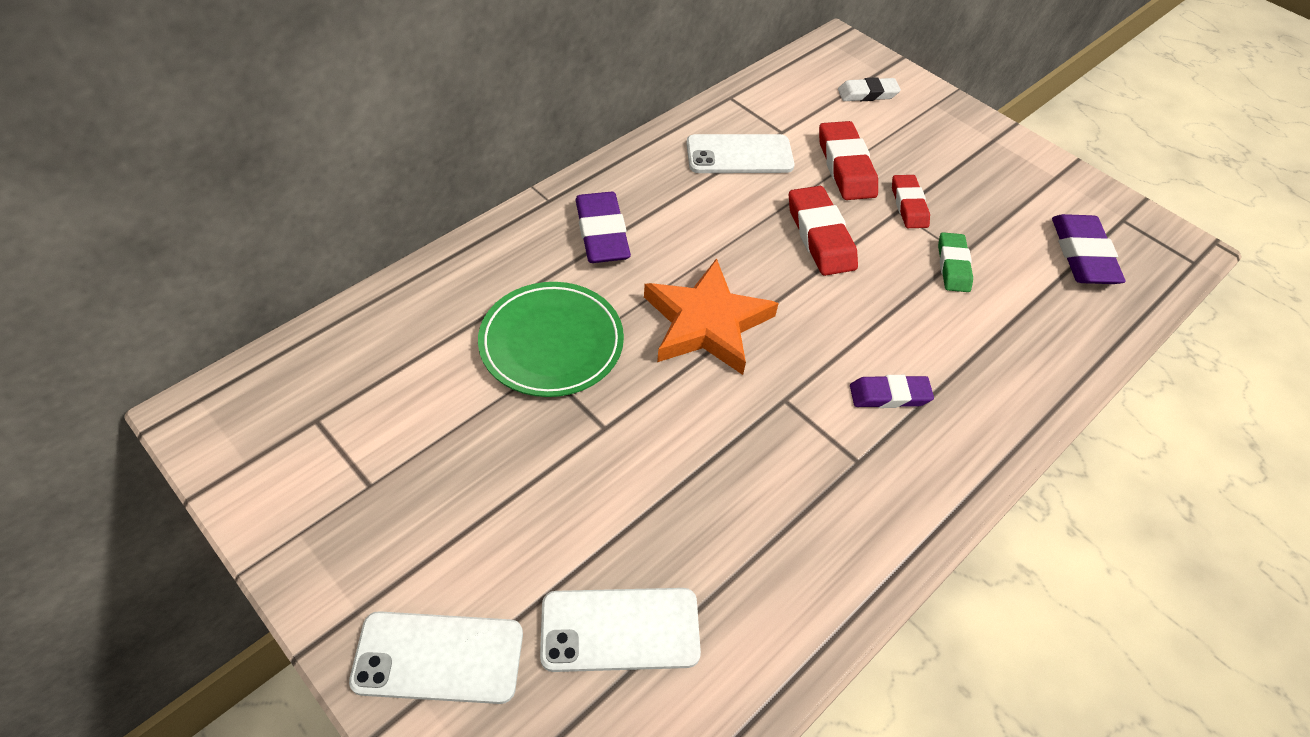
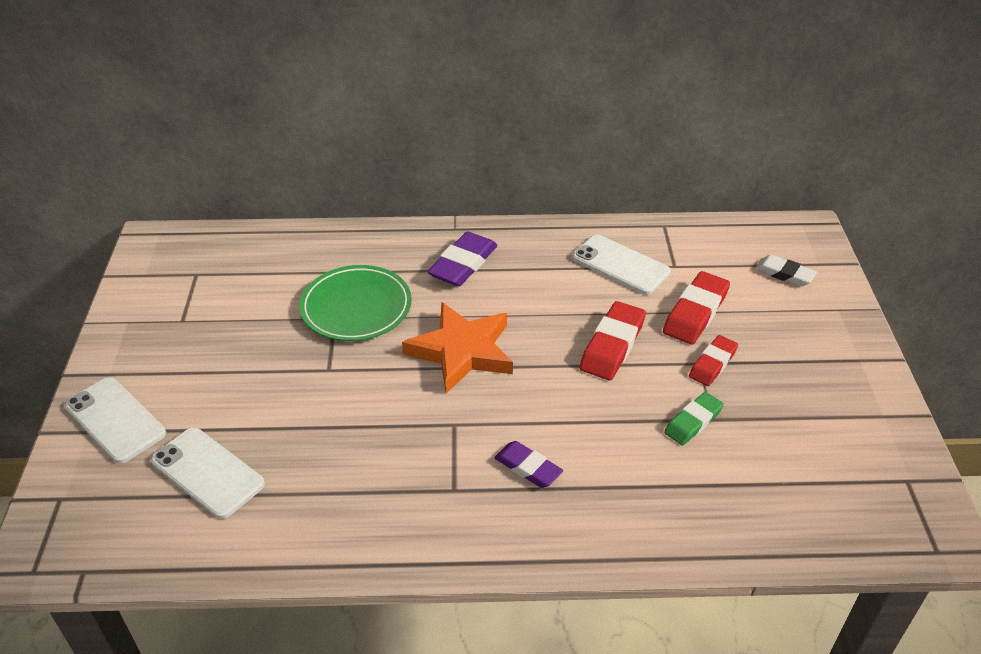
camera: 45 degrees right, 10 degrees down
(1082, 255) = (824, 481): purple eraser -> none

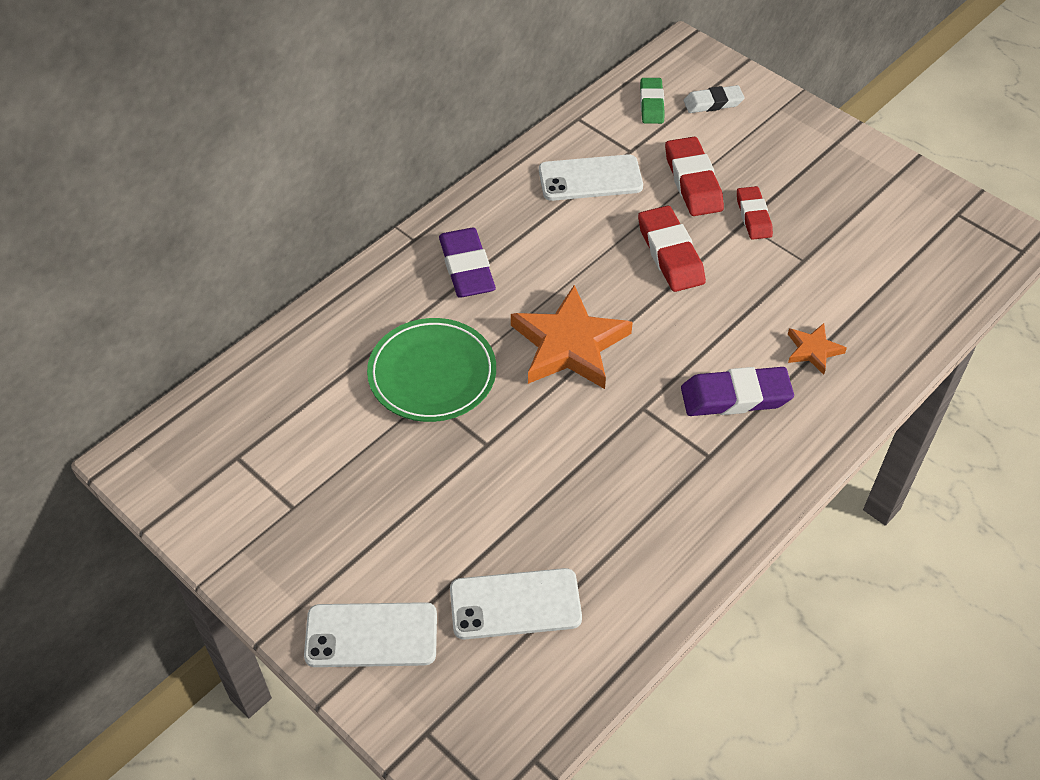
camera: 45 degrees left, 10 degrees up
(528, 468) = (735, 397): purple eraser -> purple eraser, size x1.54
(633, 483) = (813, 350): none -> orange star
(693, 422) = (794, 273): green eraser -> green eraser (651, 104)

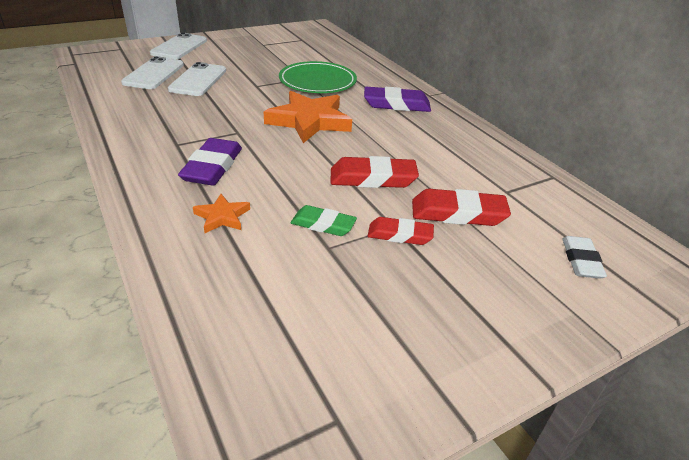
camera: 105 degrees right, 15 degrees down
(590, 178) = (473, 165): white phone -> white phone (198, 80)
(651, 104) = (576, 220): green eraser -> green eraser (323, 225)

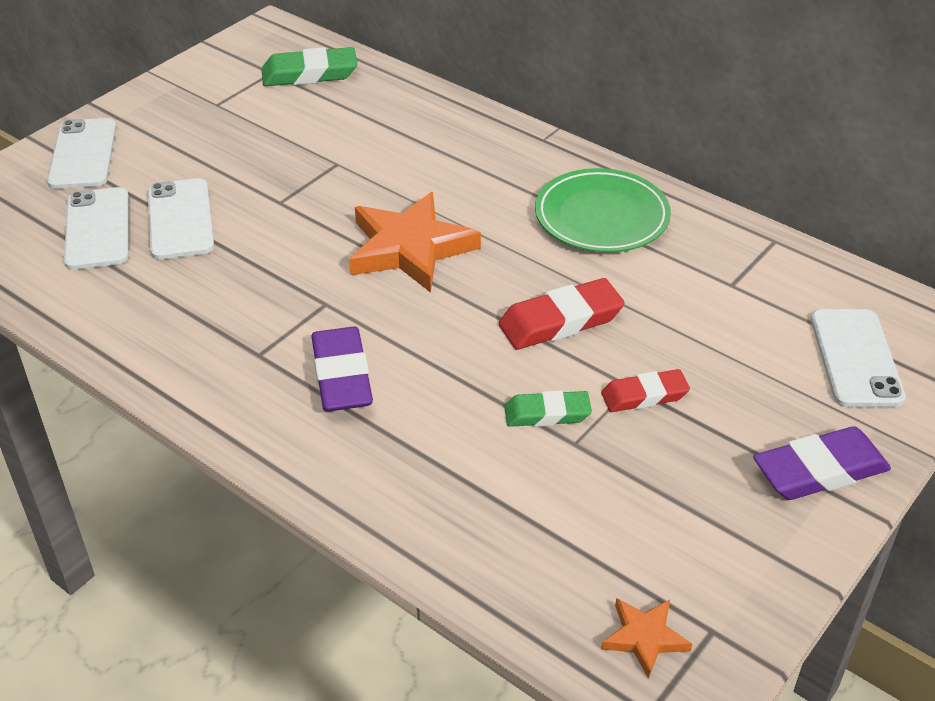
camera: 20 degrees left, 5 degrees up
(222, 217) = (418, 447): orange star -> orange star (644, 638)
(317, 82) = (365, 164): green plate -> green plate (601, 216)
(321, 44) = (309, 74): none -> green eraser
(396, 104) = (509, 174): purple eraser -> purple eraser (819, 470)
(458, 213) = (693, 340): red eraser -> none
(581, 261) = (855, 358): white eraser -> white phone

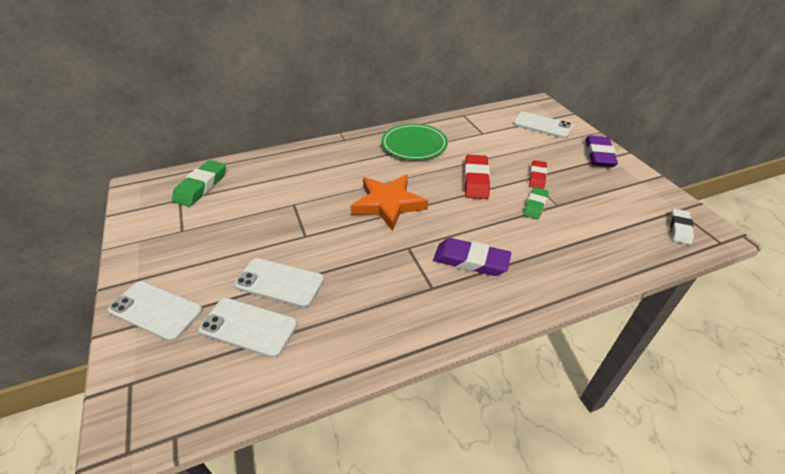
camera: 60 degrees left, 0 degrees up
(644, 638) = (679, 228): orange star -> white eraser

